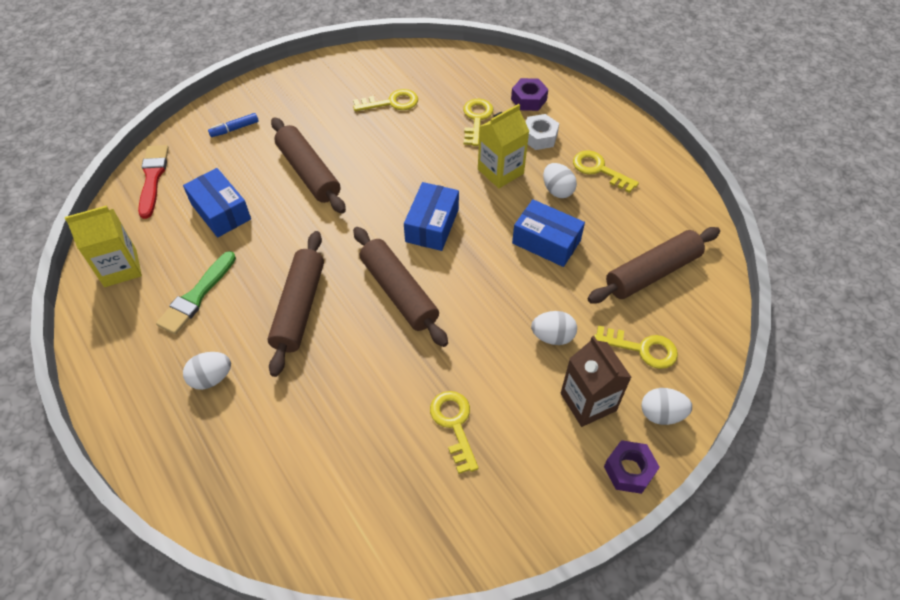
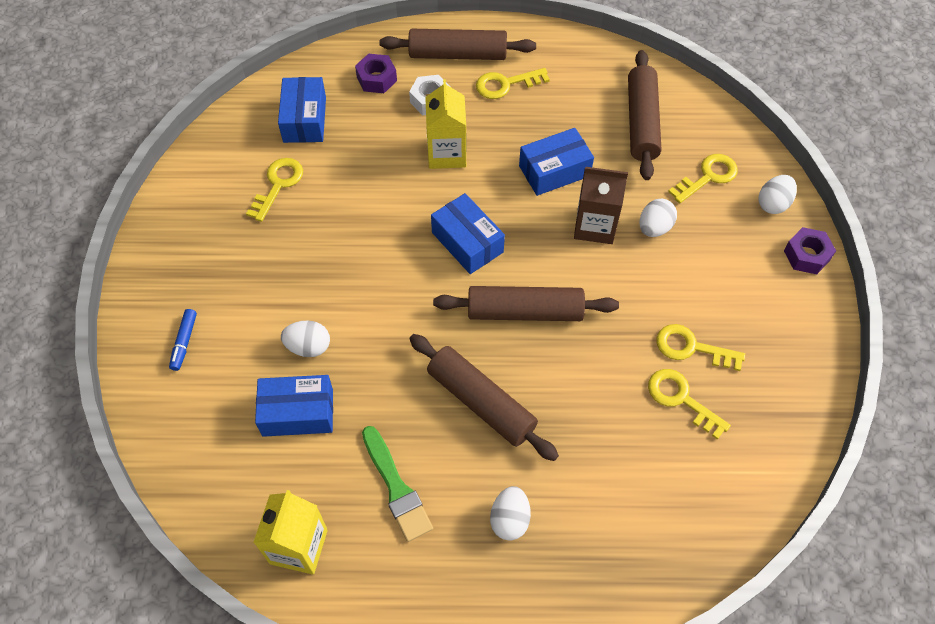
camera: 55 degrees left, 5 degrees up
(153, 178) = (188, 457): red brush -> none
(309, 172) = (312, 306): brown rolling pin -> brown rolling pin (458, 54)
(457, 85) = (304, 119): none -> blue box
(476, 119) = (365, 132): yellow key -> yellow key (681, 399)
(557, 190) = (504, 127): white egg -> white egg (308, 347)
(588, 402) = (731, 243): brown carton -> brown carton (595, 226)

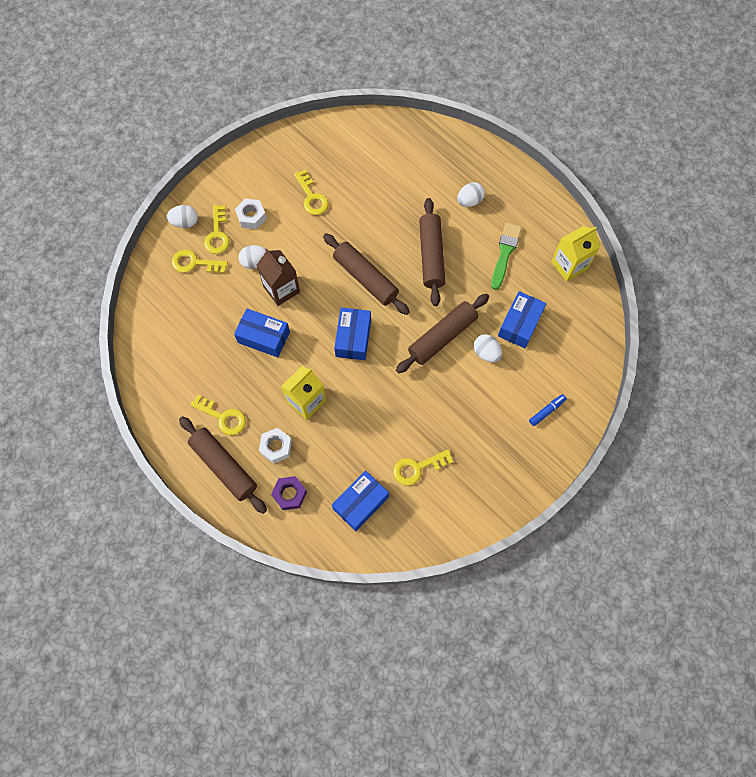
camera: 135 degrees left, 10 degrees up
(298, 412) = (520, 324): blue box -> blue box turned 75 degrees clockwise
(642, 122) = (184, 323): brown rolling pin -> brown rolling pin (442, 337)
(681, 399) = (344, 182): yellow key -> yellow key (217, 234)
(721, 268) = (251, 217): none -> white nut
(806, 255) = (206, 188): purple nut -> none

